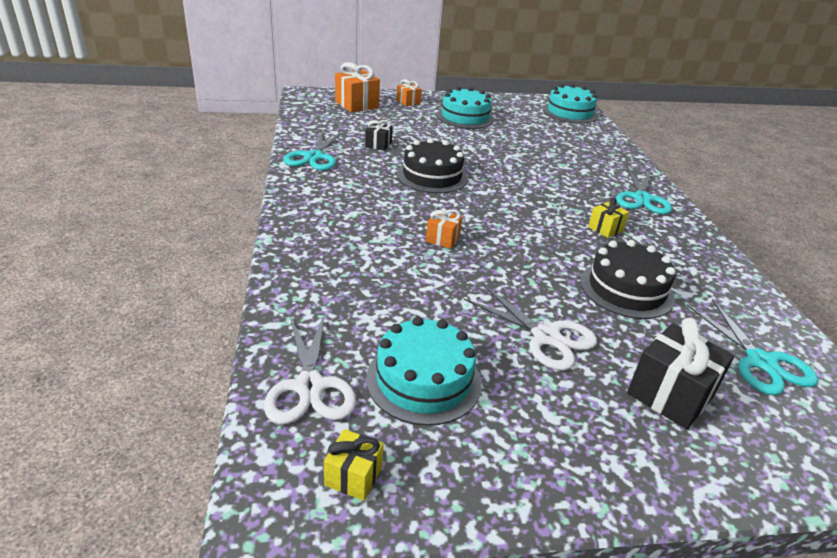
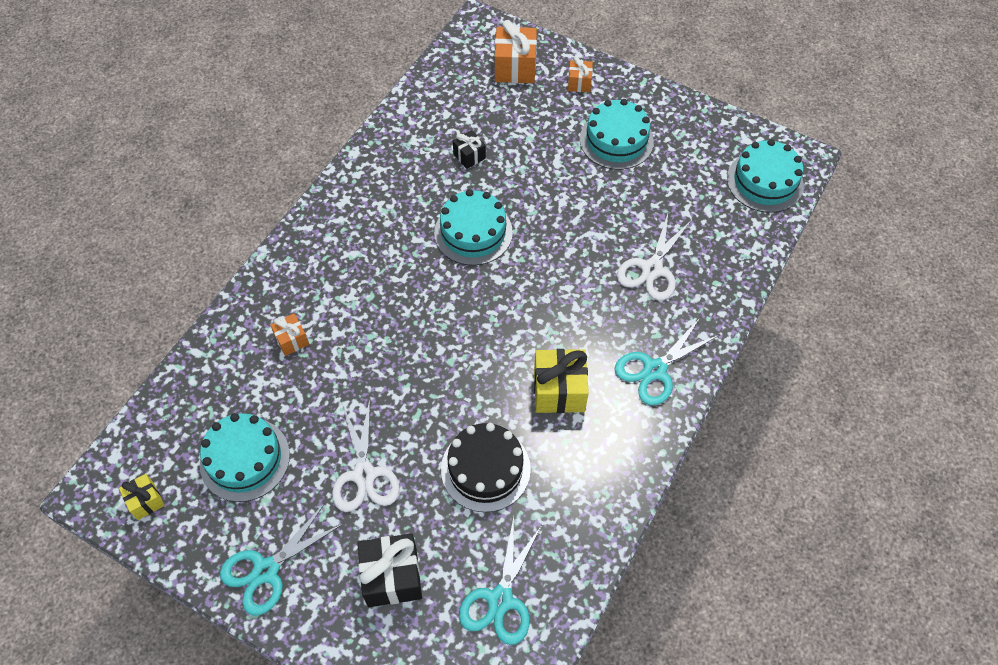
camera: 40 degrees right, 25 degrees up
(309, 386) = (175, 421): white scissors -> white scissors (652, 269)
(314, 157) = (389, 152): turquoise scissors -> turquoise scissors (266, 570)
(432, 176) = (473, 232): black cake -> turquoise cake
(442, 239) = (396, 326): orange gift -> orange gift (292, 340)
(605, 229) = (559, 390): yellow gift -> yellow gift, size x1.78

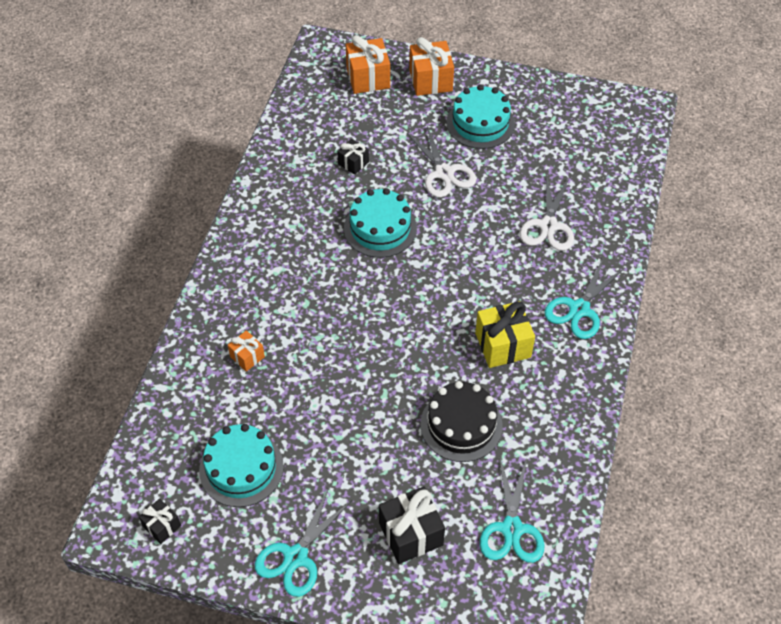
camera: 15 degrees left, 5 degrees down
(145, 501) = (162, 526): yellow gift -> black gift
(364, 475) = (355, 455): white scissors -> white scissors (444, 173)
(579, 83) = (430, 80): orange gift -> orange gift, size x1.78
(765, 181) = (620, 132): turquoise cake -> none

